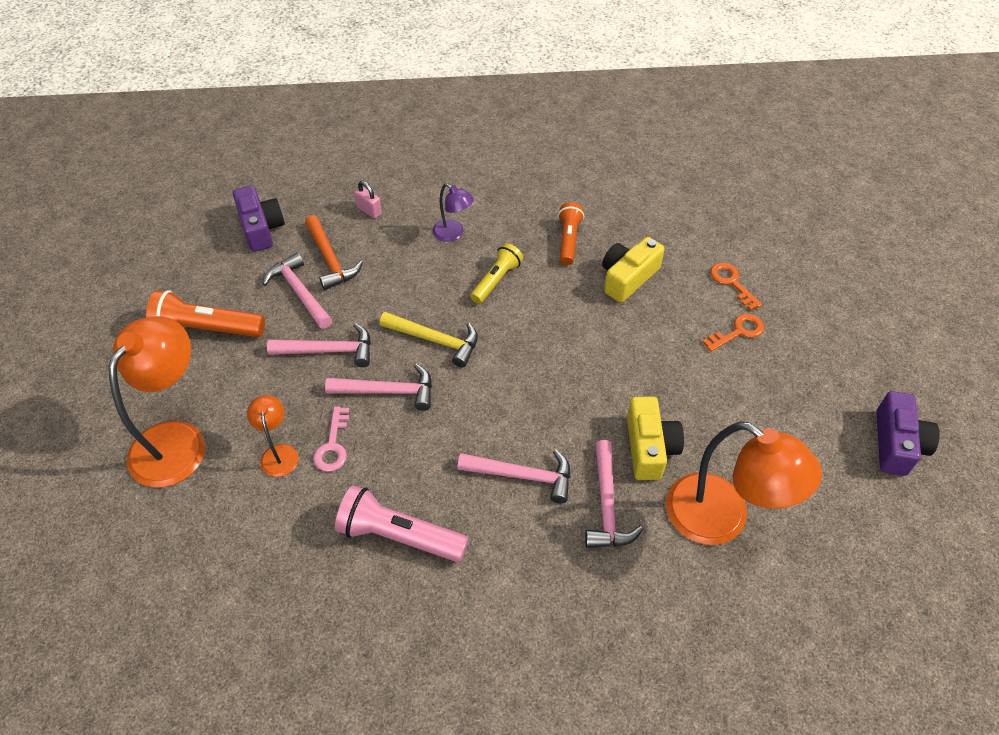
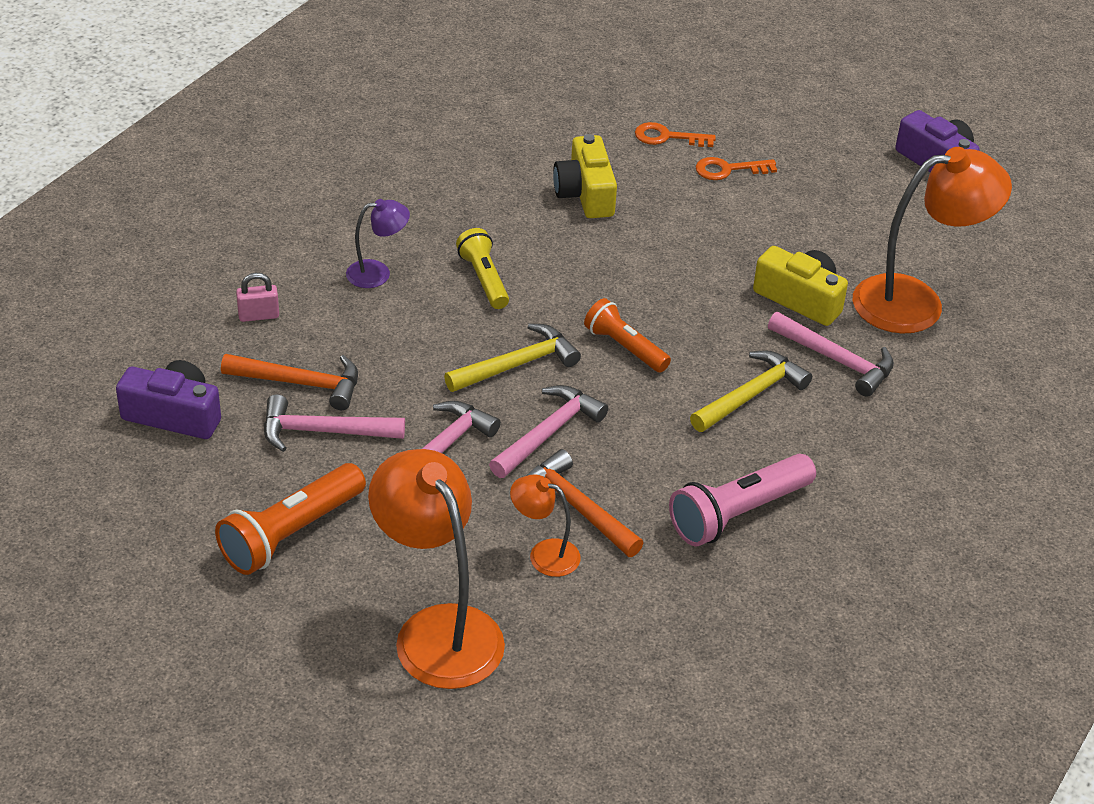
camera: 55 degrees left, 10 degrees down
(333, 445) = (577, 508): pink key -> orange hammer
(522, 476) = (751, 395): pink hammer -> yellow hammer
(568, 240) = (488, 201): orange flashlight -> orange flashlight (625, 347)
(738, 332) = (728, 170): orange key -> orange key turned 105 degrees counterclockwise

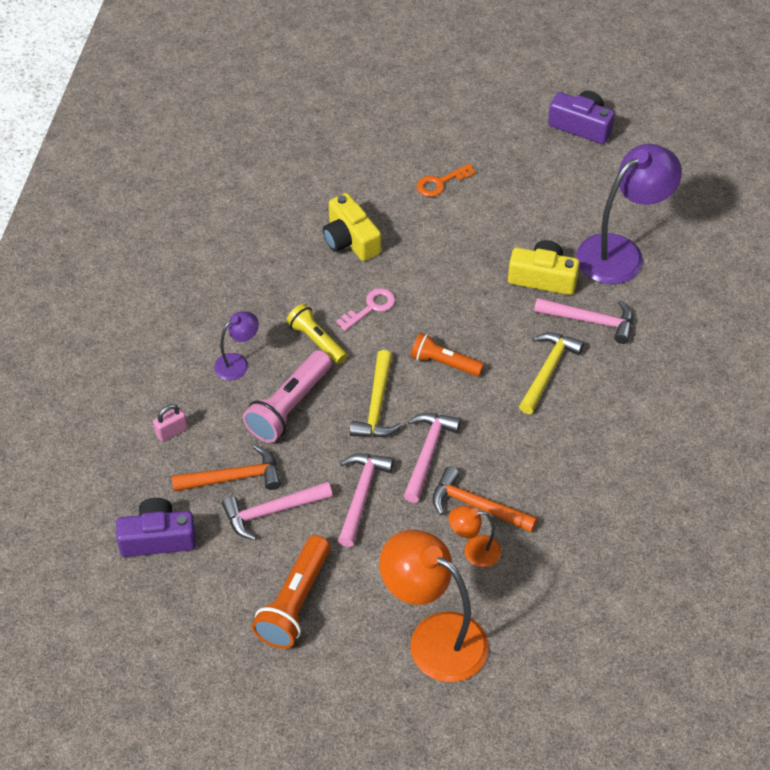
camera: 20 degrees left, 10 degrees up
(516, 365) = (377, 405): yellow hammer -> yellow hammer turned 150 degrees clockwise
(569, 266) = (370, 307): none -> pink key
(667, 137) = (383, 168): orange key -> none
(738, 513) = (584, 469): pink flashlight -> pink flashlight (289, 406)
(916, 302) = (620, 252): orange lamp -> purple lamp

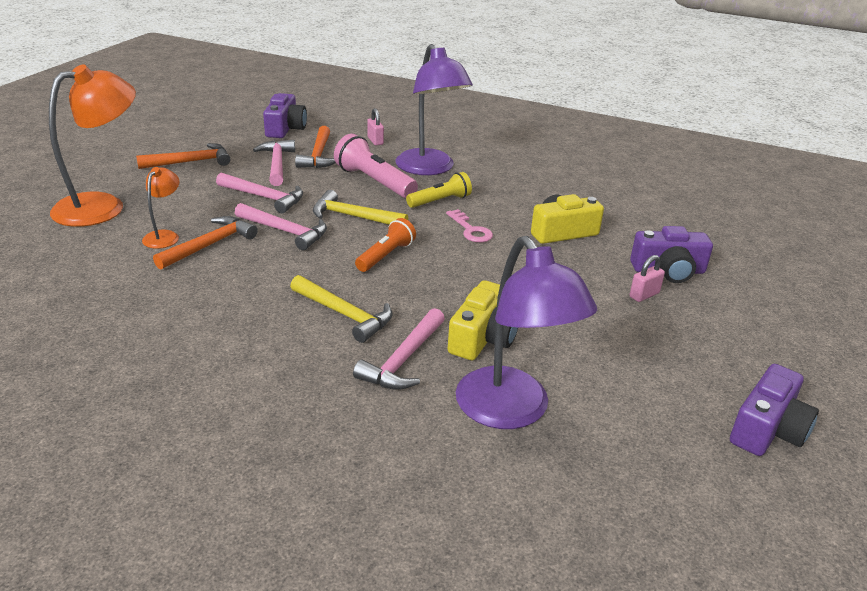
camera: 100 degrees right, 20 degrees down
(238, 363) = (430, 169): purple lamp -> purple lamp, size x2.04
(295, 602) = (190, 162): orange flashlight -> orange hammer
(394, 167) = (668, 270): none -> purple camera
(441, 183) = (644, 295): orange key -> pink padlock

